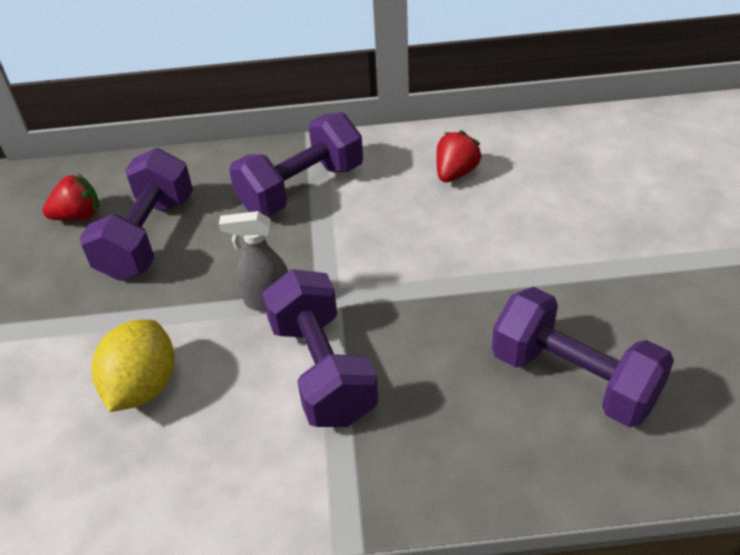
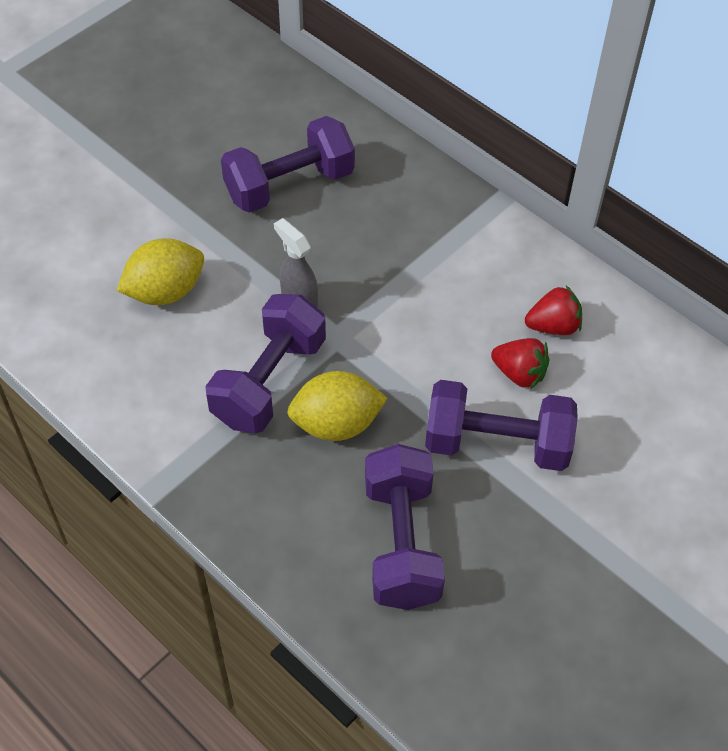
camera: 45 degrees right, 10 degrees up
(78, 216) = (270, 128): red strawberry -> red strawberry (519, 373)
(301, 188) = (431, 237): purple dumbbell -> purple dumbbell (497, 443)
(413, 350) = (336, 424): none -> yellow lemon

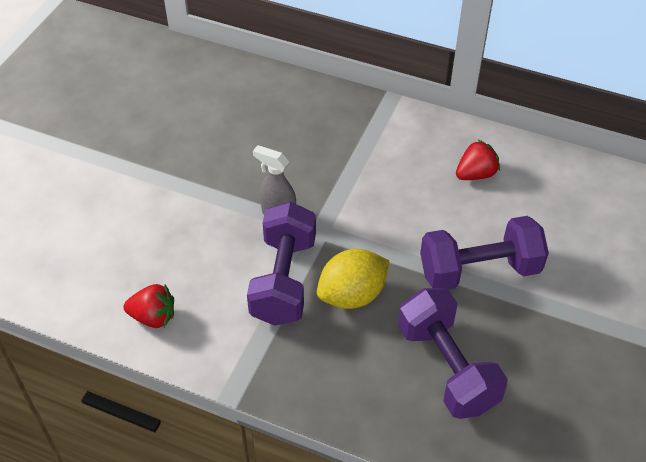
camera: 20 degrees left, 5 degrees down
(165, 291) = (167, 237): yellow lemon -> none
(289, 185) = (228, 130): purple dumbbell -> none
(519, 373) = (469, 215): red strawberry -> red strawberry (153, 317)

